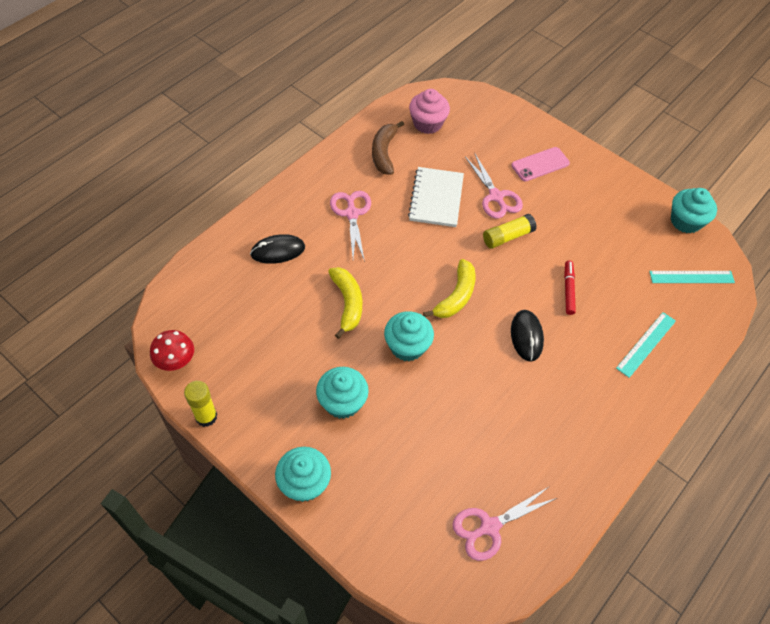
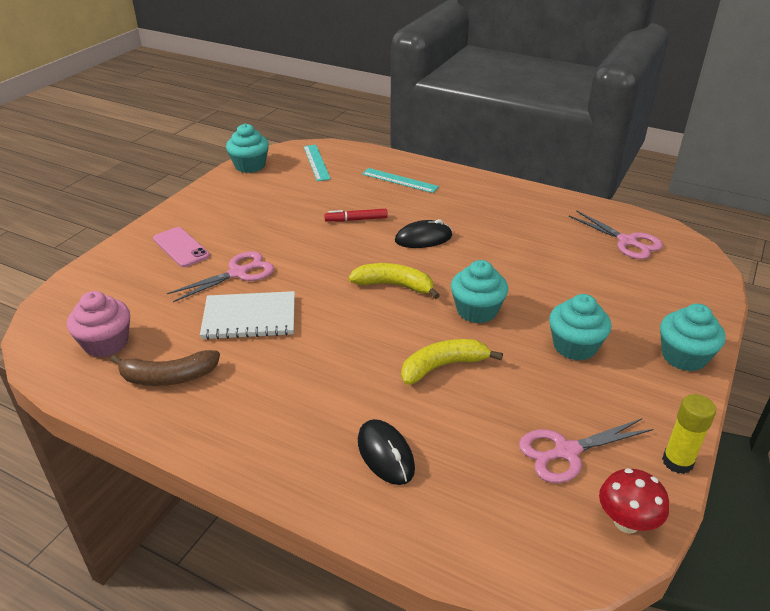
camera: 100 degrees left, 20 degrees down
(352, 214) = (294, 389): pink scissors -> pink scissors (566, 452)
(507, 237) = (298, 260): yellow glue stick -> none

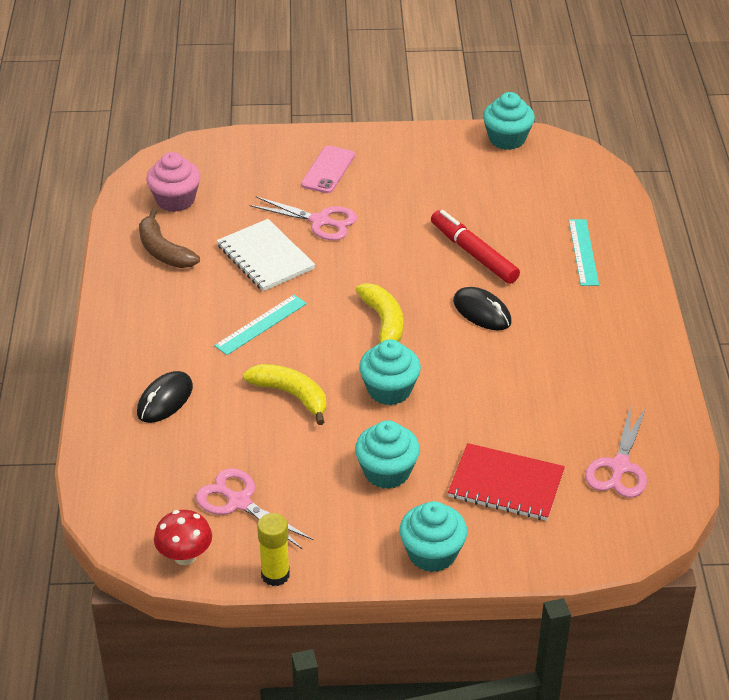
camera: 60 degrees right, 5 degrees up
(316, 162) = (560, 179): turquoise ruler -> turquoise ruler (261, 324)
(356, 219) = (474, 253): red marker -> red marker, size x1.63
(620, 293) = (506, 484): none -> red notebook

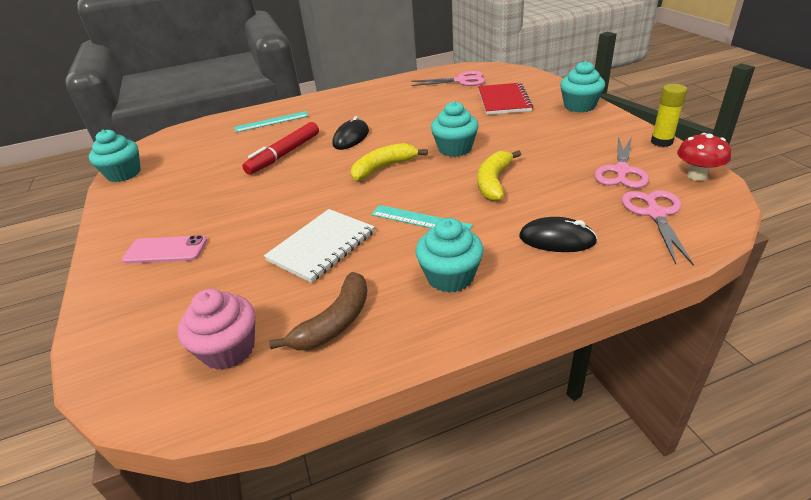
camera: 105 degrees left, 5 degrees down
(320, 221) = (255, 231): pink scissors -> pink scissors (655, 214)
(387, 472) = (531, 132): turquoise cupcake -> turquoise cupcake (450, 277)

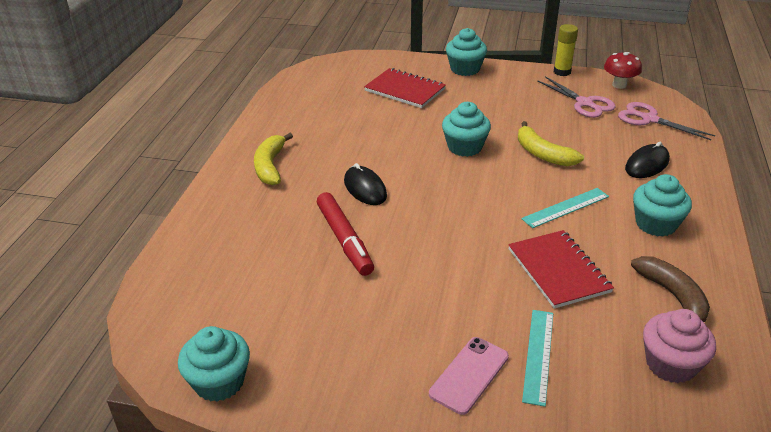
camera: 60 degrees left, 0 degrees up
(271, 122) = (240, 224): turquoise ruler -> turquoise ruler (538, 355)
(321, 246) = (558, 270): white notebook -> red notebook
(383, 168) = (454, 193): yellow banana -> yellow banana (270, 166)
(461, 81) = (327, 89): pink scissors -> none

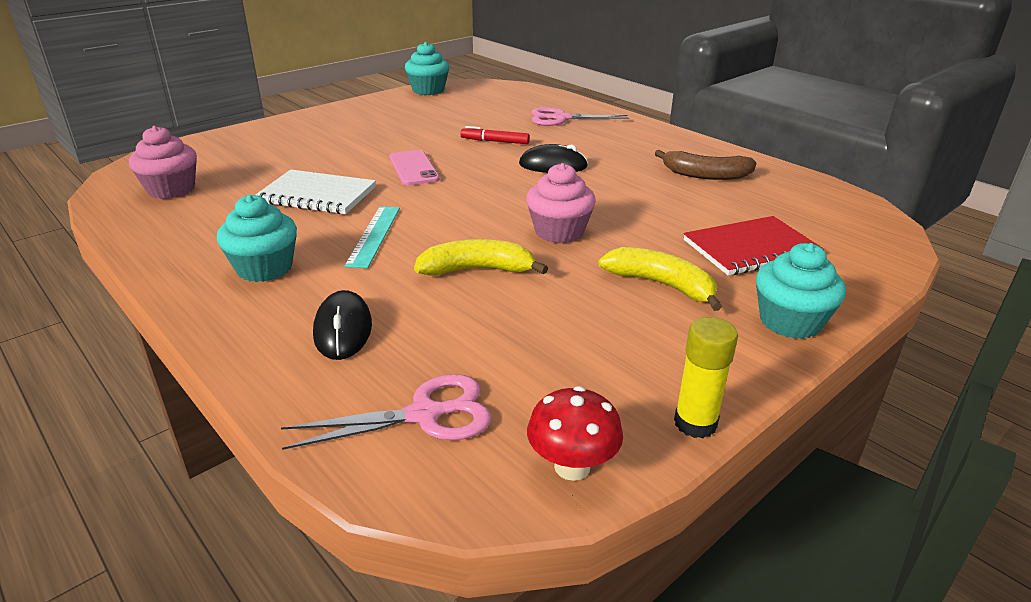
camera: 125 degrees right, 5 degrees down
(270, 166) = (643, 144): yellow banana -> yellow banana (661, 285)
(344, 240) = (495, 141): red marker -> red marker, size x0.61
(464, 147) = (559, 232): turquoise cupcake -> pink cupcake
(469, 375) = (307, 136): pink phone -> pink phone (413, 168)
(538, 355) = (274, 157): turquoise ruler -> none
(558, 270) = (317, 195): red notebook -> white notebook
(584, 103) = (554, 377): pink scissors -> pink scissors (561, 118)
(673, 296) = (198, 223): brown banana -> brown banana (705, 175)

